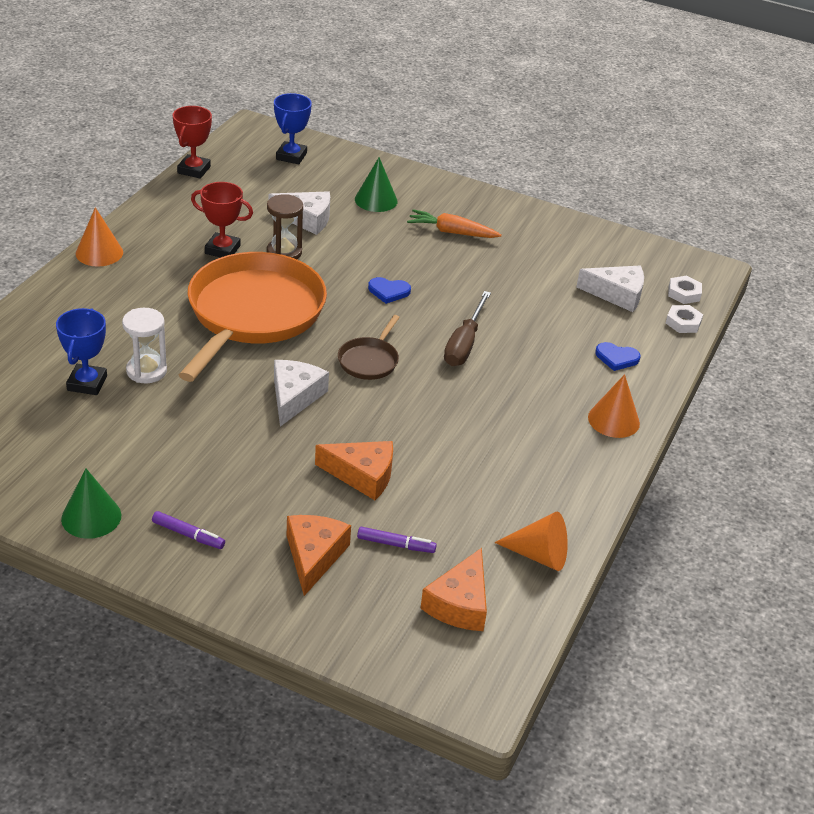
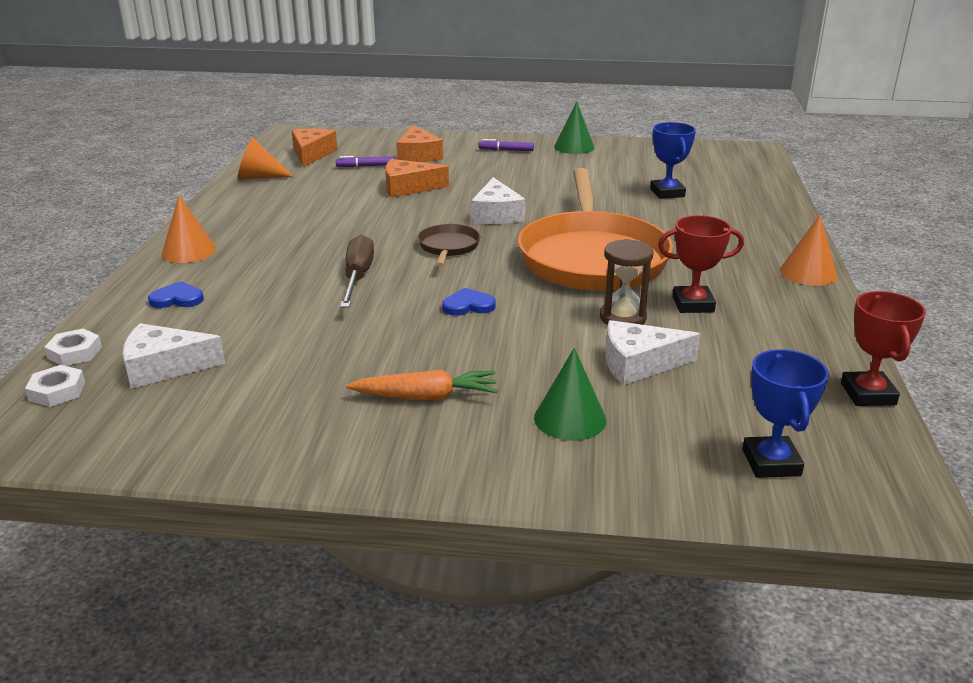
camera: 165 degrees right, 10 degrees down
(146, 371) = (633, 206): white hourglass -> none

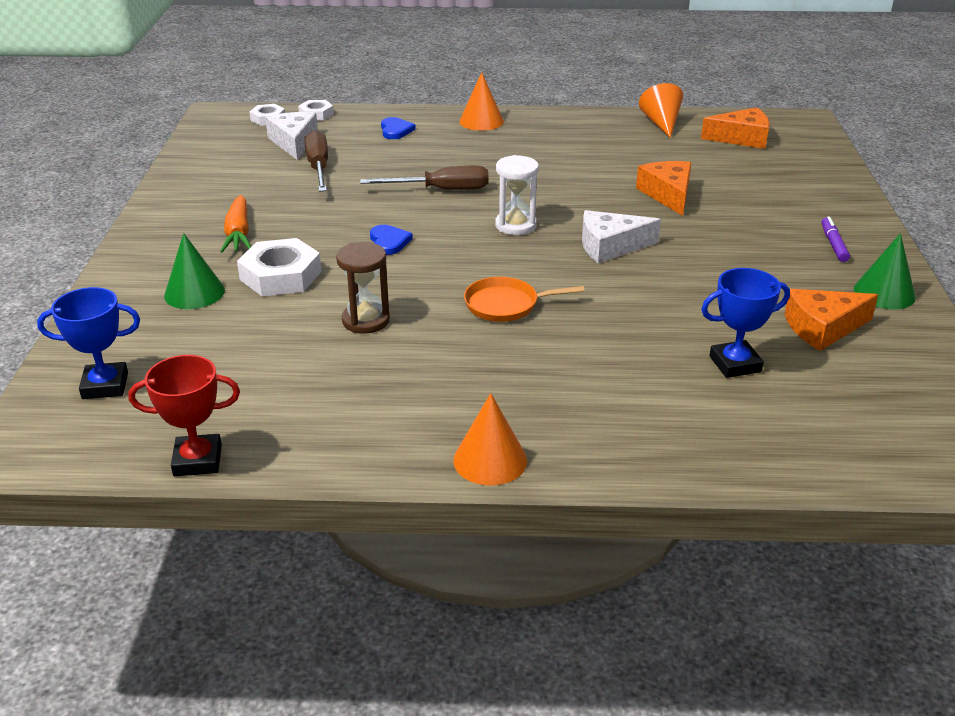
camera: 85 degrees right, 5 degrees up
(259, 347) = (318, 168): none -> brown screwdriver
(365, 166) = (721, 167): purple marker -> none
(418, 155) = (776, 192): orange cheese -> orange cheese (822, 328)
(448, 247) = (515, 225): brown pan -> white hourglass
(533, 364) = (280, 275): none -> white nut
(592, 258) = (505, 305): orange pan -> orange pan, size x0.43
(639, 364) = (275, 327): white cheese -> none
(693, 304) = (396, 364): red trophy -> none

